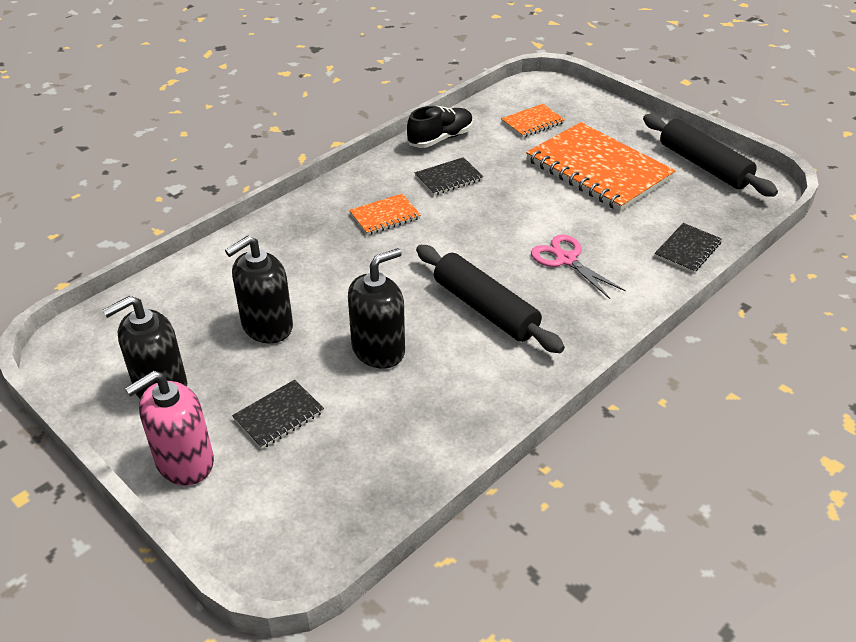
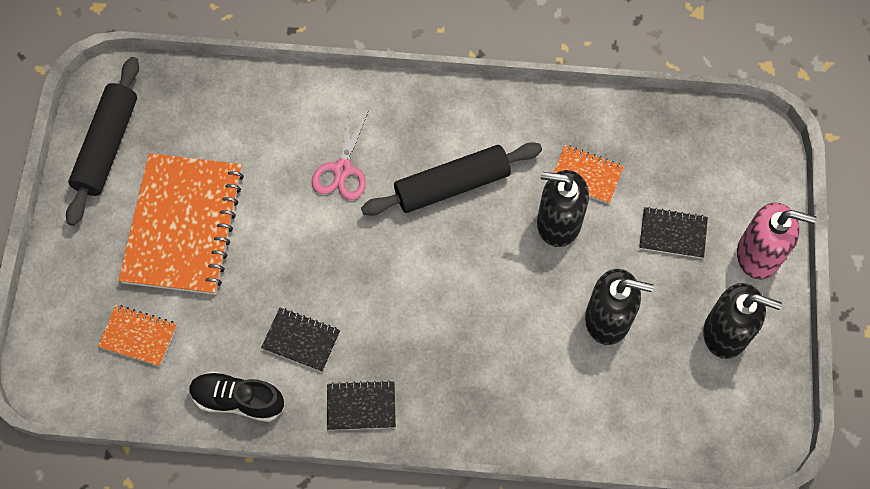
camera: 130 degrees left, 25 degrees up
(385, 216) = (403, 348): orange notebook -> orange notebook (586, 175)
(485, 309) = (452, 185): black rolling pin -> black rolling pin turned 60 degrees clockwise
(687, 250) = (255, 94): black notebook -> black notebook (361, 406)

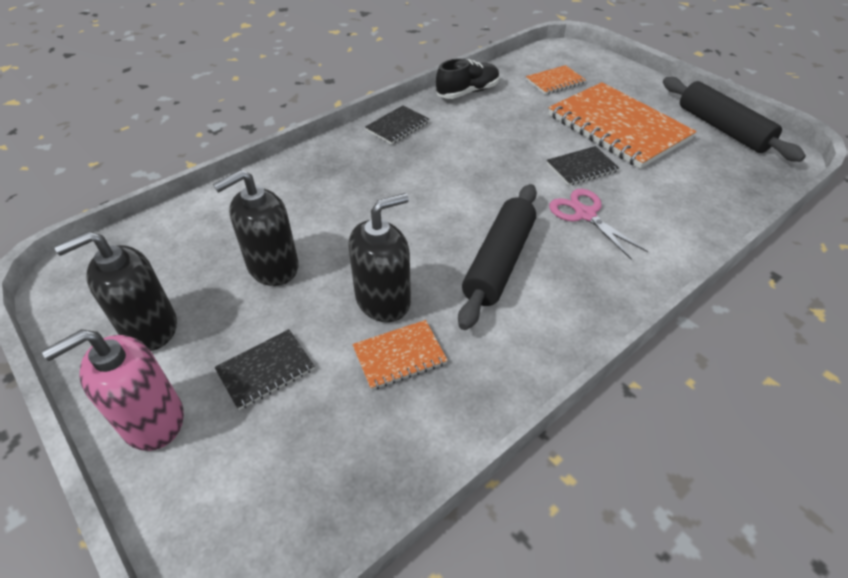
camera: 135 degrees right, 20 degrees down
(301, 340) = (472, 128): black notebook -> black notebook (581, 168)

